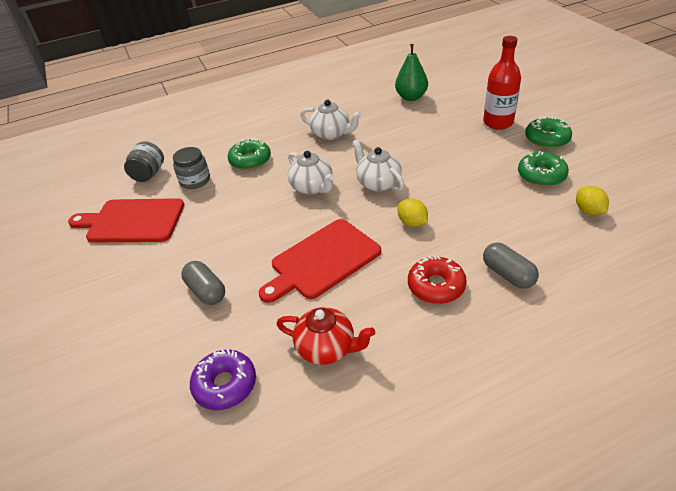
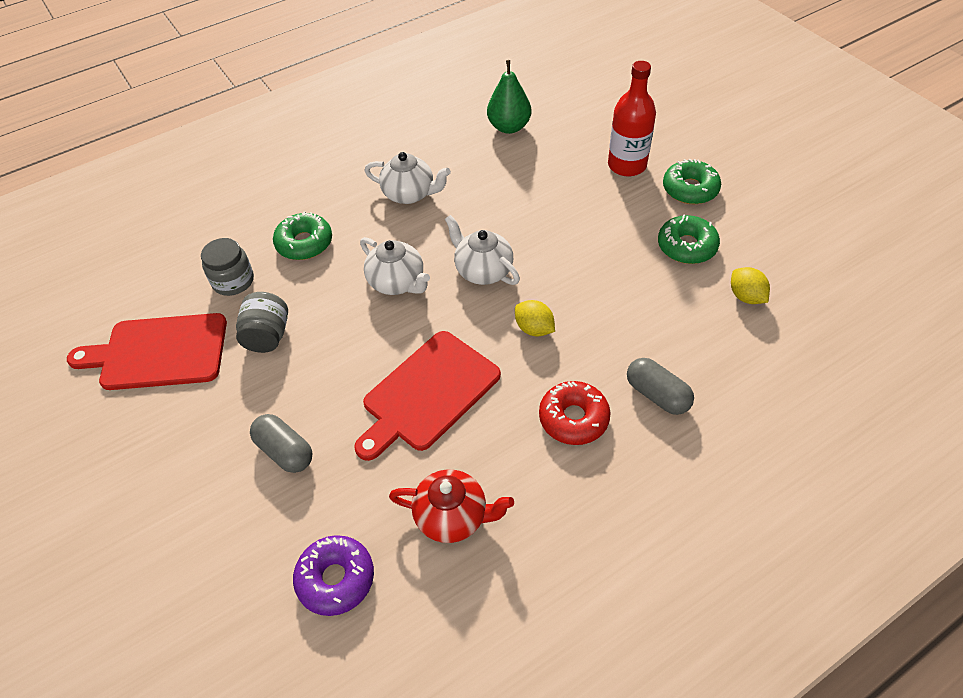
camera: 10 degrees left, 10 degrees up
(149, 174) = (164, 274): grey jar -> grey jar (267, 336)

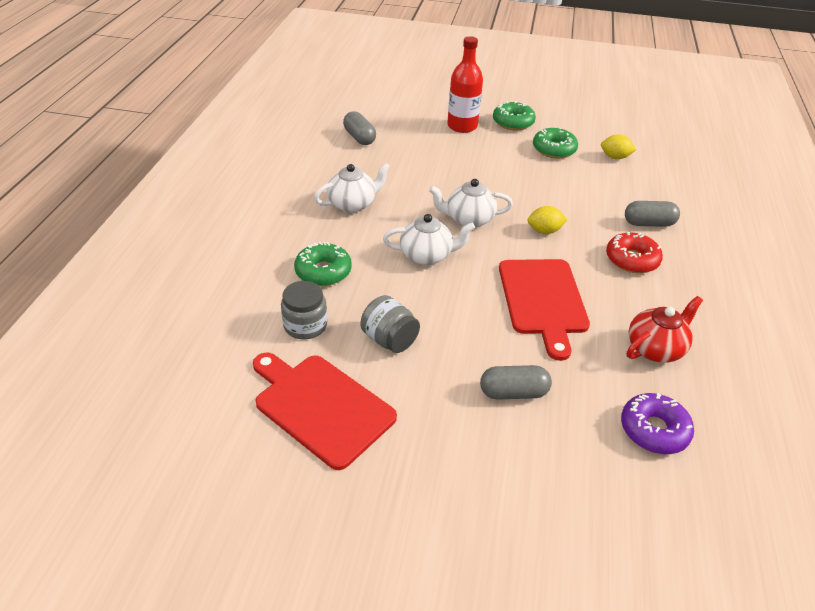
camera: 50 degrees left, 10 degrees down
(159, 352) = (321, 406): red cutting board -> red cutting board turned 90 degrees clockwise
(509, 127) = (359, 137): green pear -> grey capsule

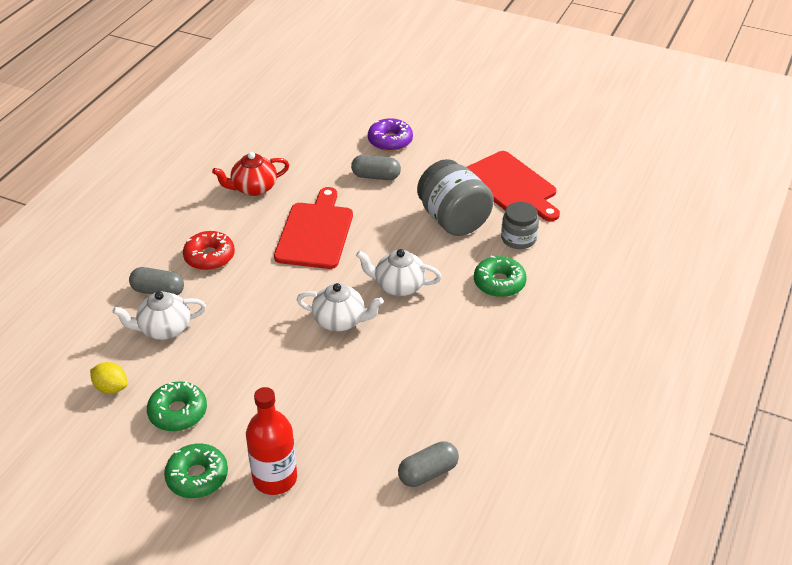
camera: 165 degrees left, 0 degrees up
(353, 204) = (458, 357): white teapot -> white teapot (164, 329)
(359, 137) = (428, 473): grey capsule -> grey capsule turned 75 degrees clockwise
(389, 340) = (453, 220): grey jar -> grey jar, size x1.68
(544, 231) = (270, 297): yellow lemon -> none
(654, 430) = (296, 146): purple donut -> purple donut (390, 141)

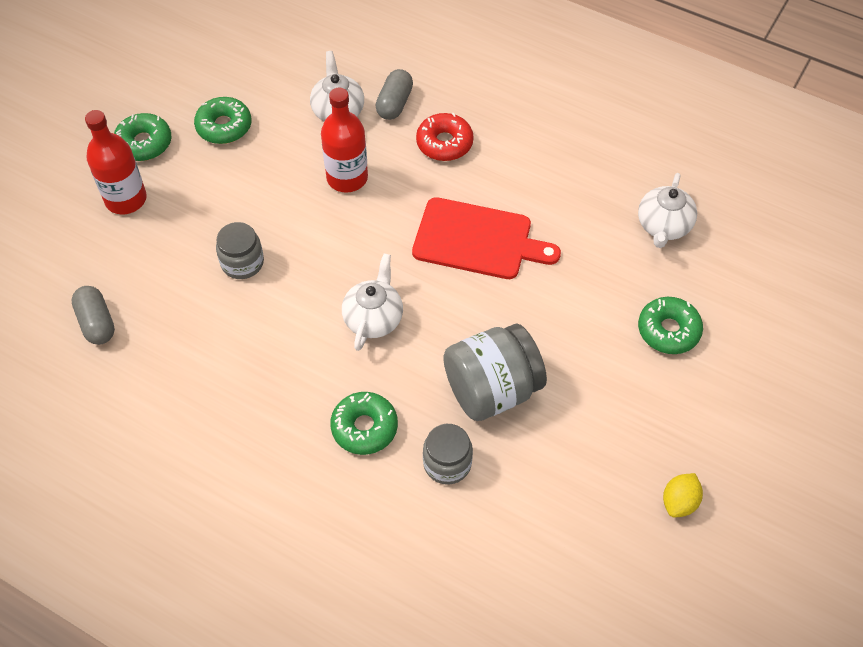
camera: 95 degrees right, 15 degrees up
(111, 388) = (266, 77): yellow lemon -> yellow lemon (679, 502)
(248, 315) = (347, 178): none -> red bottle
(253, 188) = (566, 181): red teapot -> none
(340, 321) = (325, 258): white teapot -> white teapot (663, 226)
(349, 375) = (242, 263): none -> grey jar
(376, 176) = (587, 309): grey capsule -> none
(390, 141) = (668, 330): purple donut -> green donut
(511, 185) = (563, 472): red cutting board -> none

